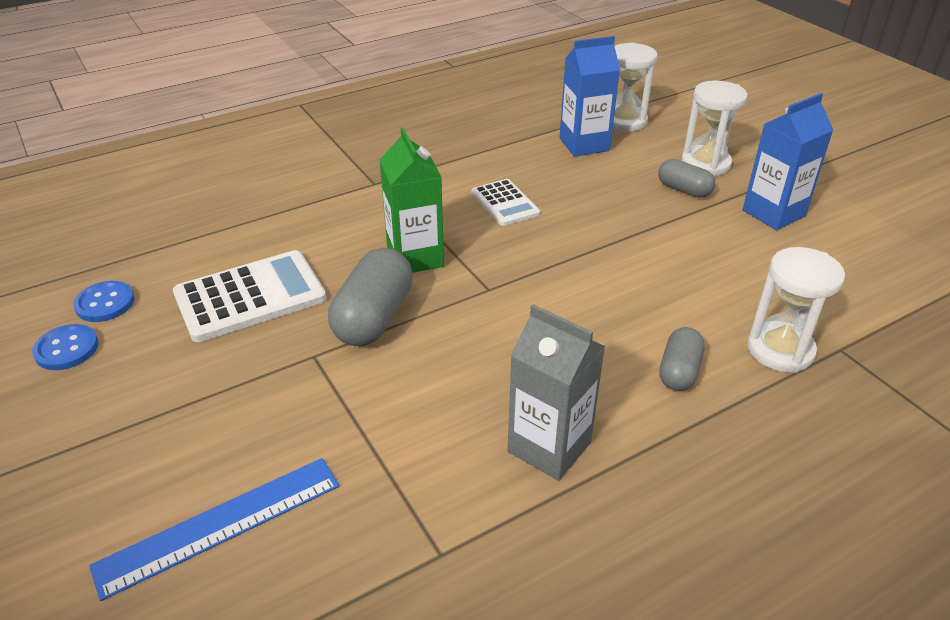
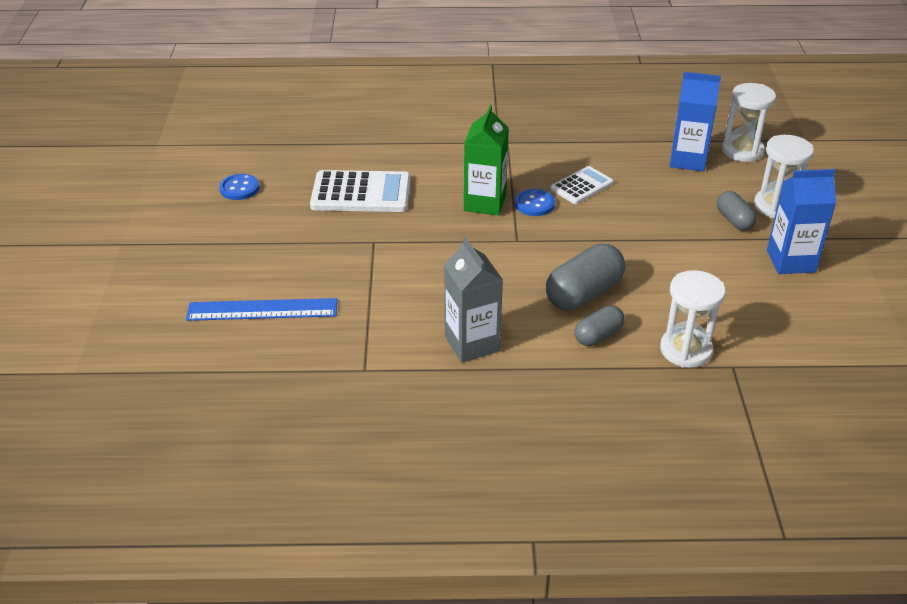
camera: 30 degrees right, 0 degrees up
(105, 303) = (275, 168): blue button -> blue button (534, 204)
(374, 317) = (427, 232): grey capsule -> grey capsule (584, 294)
(505, 203) = (581, 186): white calculator -> white calculator turned 135 degrees counterclockwise

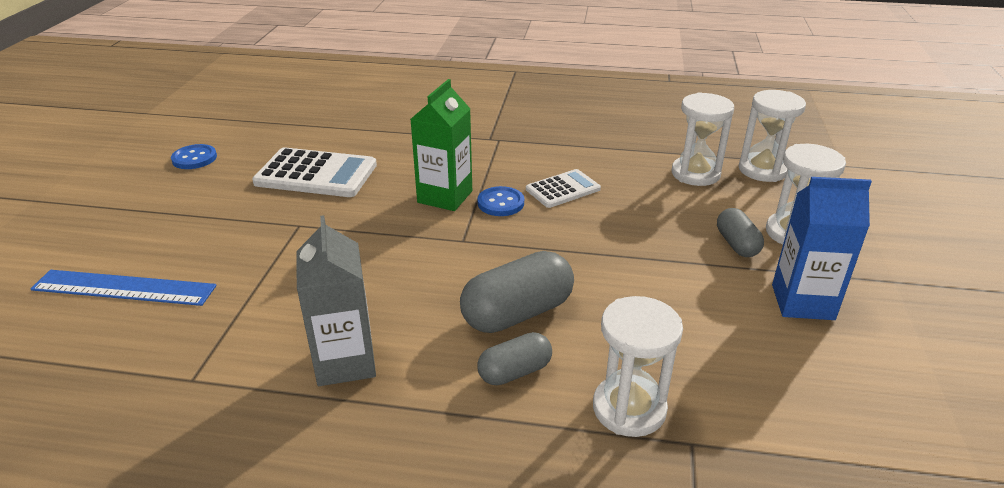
camera: 10 degrees right, 5 degrees down
(688, 160) = (695, 174): blue carton -> white hourglass

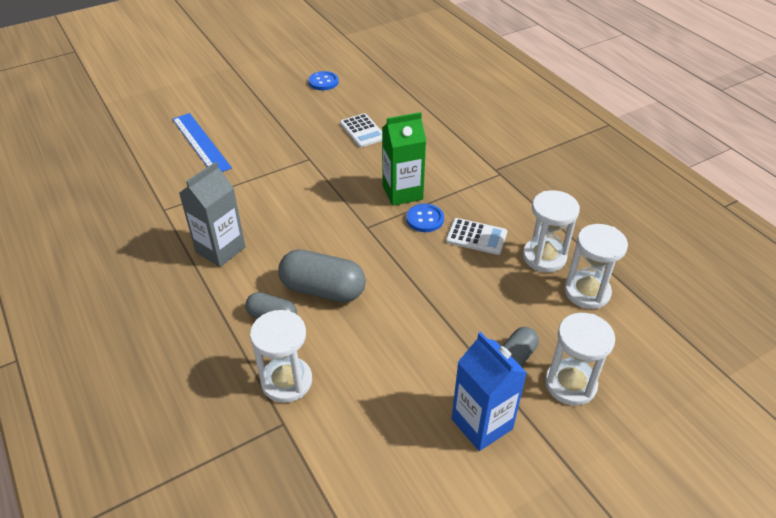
camera: 50 degrees right, 10 degrees up
(316, 174) = (362, 131): white calculator -> white calculator, size x0.60
(762, 170) = (646, 328): white hourglass -> white hourglass (544, 257)

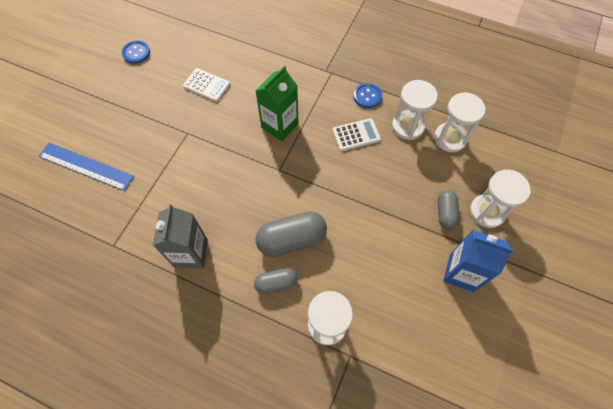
camera: 35 degrees left, 20 degrees up
(425, 219) = (312, 140): blue button -> blue button (367, 96)

